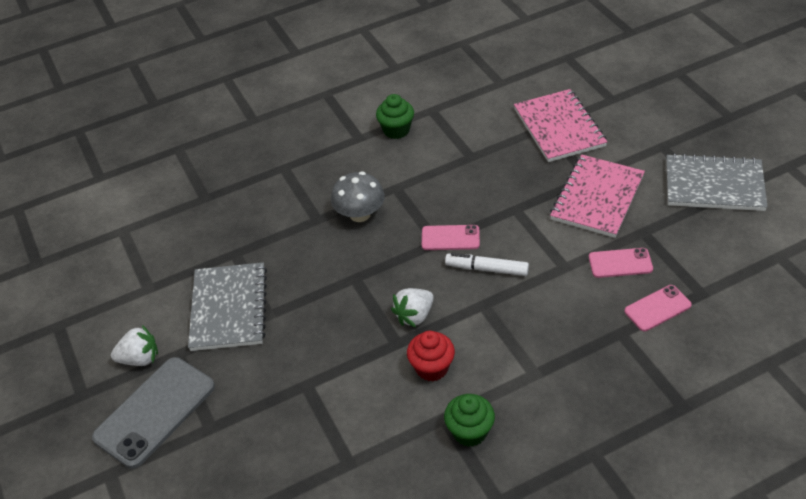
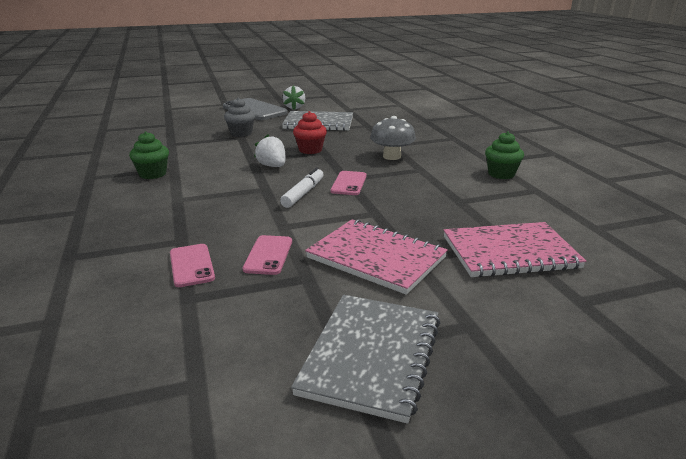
camera: 95 degrees right, 20 degrees down
(288, 390) = (241, 133): none -> grey cupcake
(432, 368) = (219, 168): red cupcake -> red cupcake (310, 150)

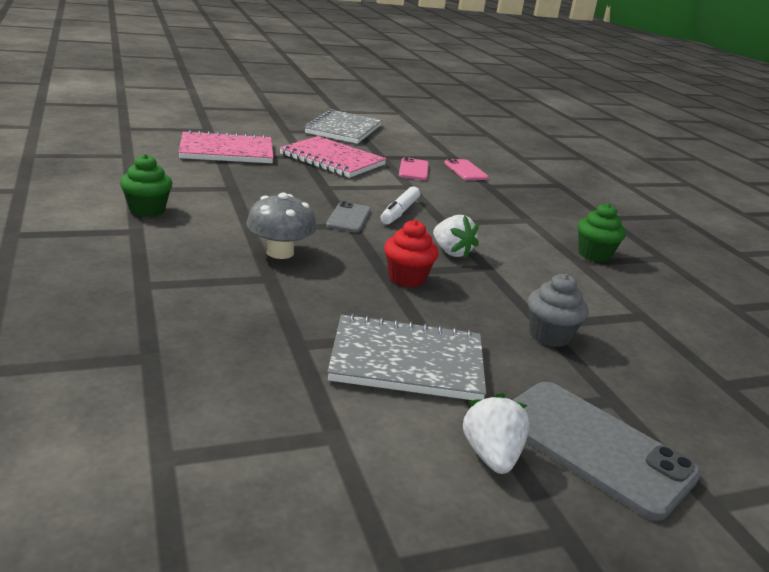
camera: 175 degrees right, 0 degrees up
(349, 183) = (348, 218): pink phone -> grey phone

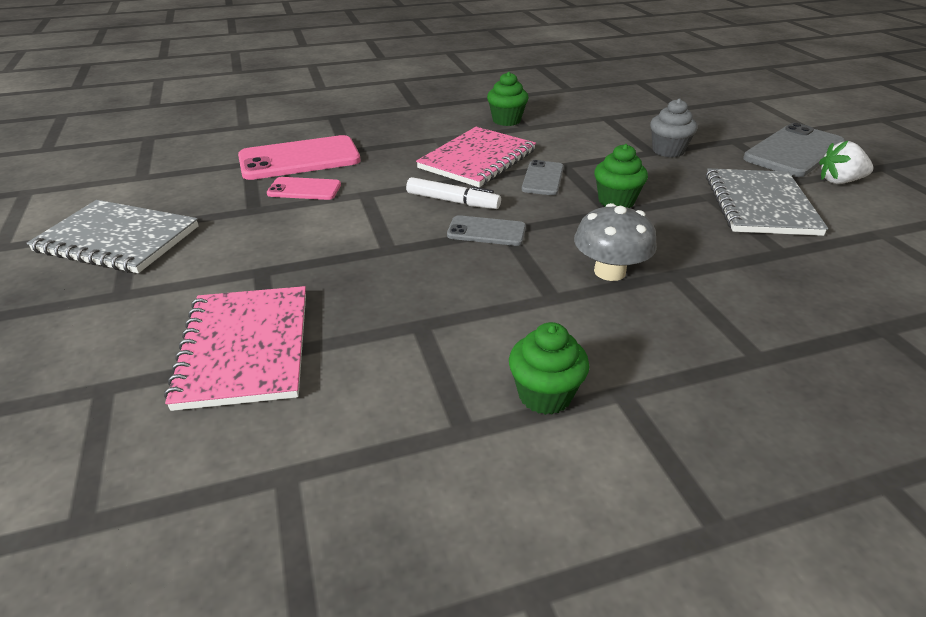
camera: 85 degrees left, 10 degrees up
(332, 160) = (274, 246): pink notebook -> pink notebook (477, 159)
(407, 278) = (616, 201): red cupcake -> green cupcake
(451, 252) = (543, 178): white strawberry -> grey phone
(465, 170) = (299, 159): pink phone -> pink phone, size x1.83

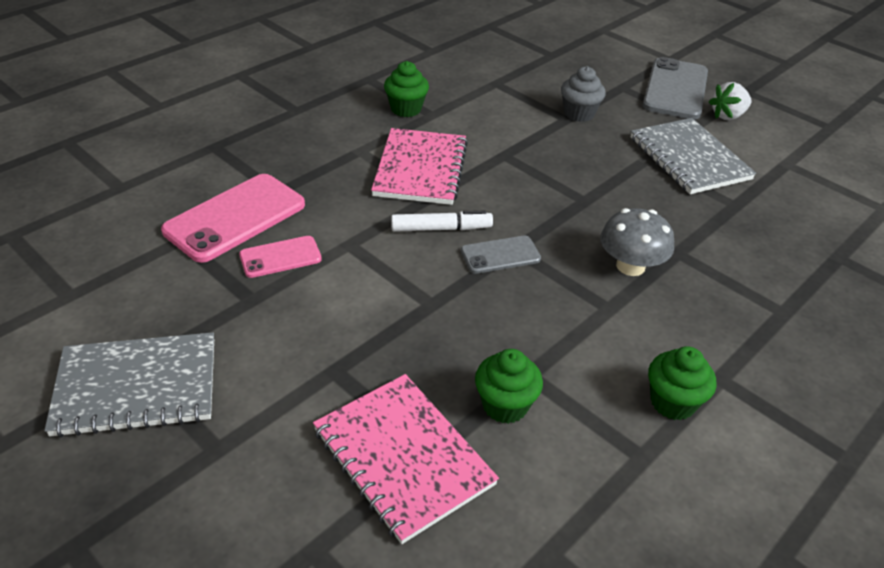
camera: 30 degrees left, 5 degrees up
(543, 178) = (499, 177): grey phone -> none
(616, 201) = (580, 187): green cupcake -> green cupcake (505, 405)

